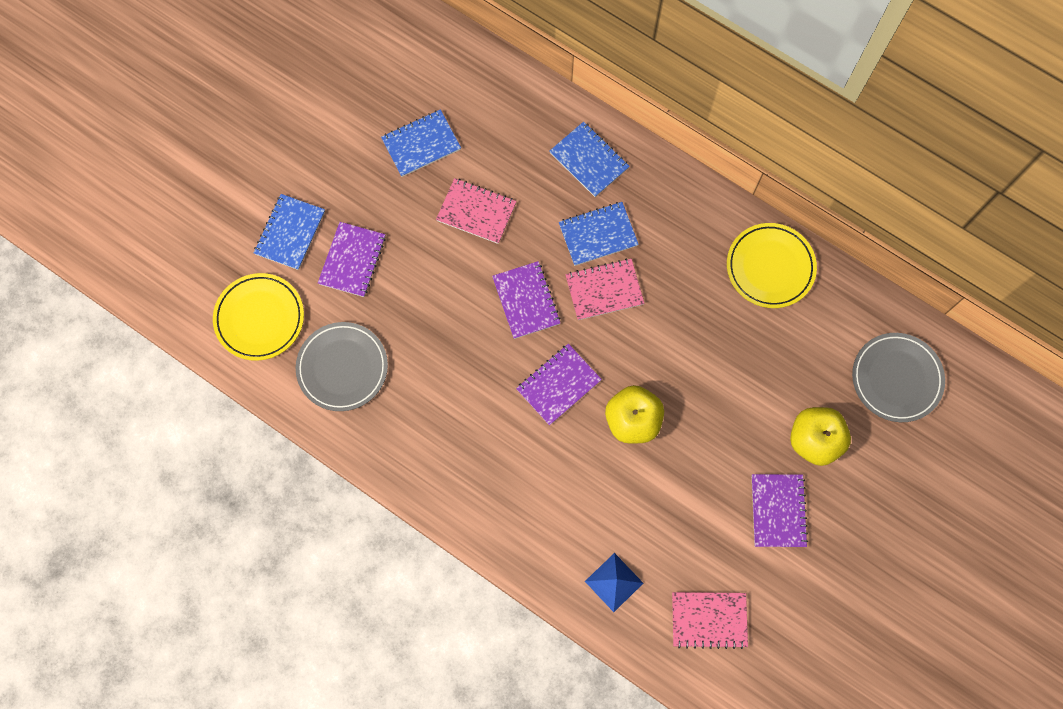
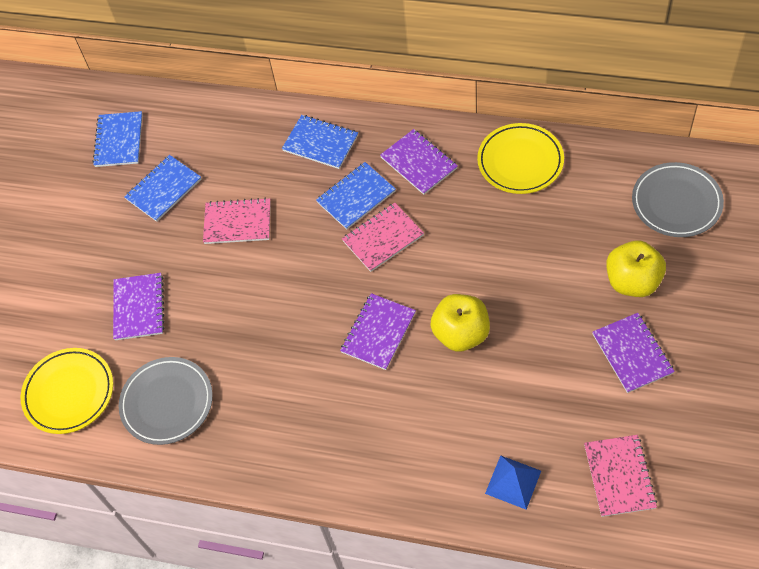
camera: 15 degrees left, 15 degrees down
(290, 233) = (70, 308): blue notebook -> blue notebook (119, 140)
(526, 300) = (316, 275): purple notebook -> purple notebook (419, 163)
(709, 620) = (619, 476): pink notebook -> pink notebook turned 75 degrees counterclockwise

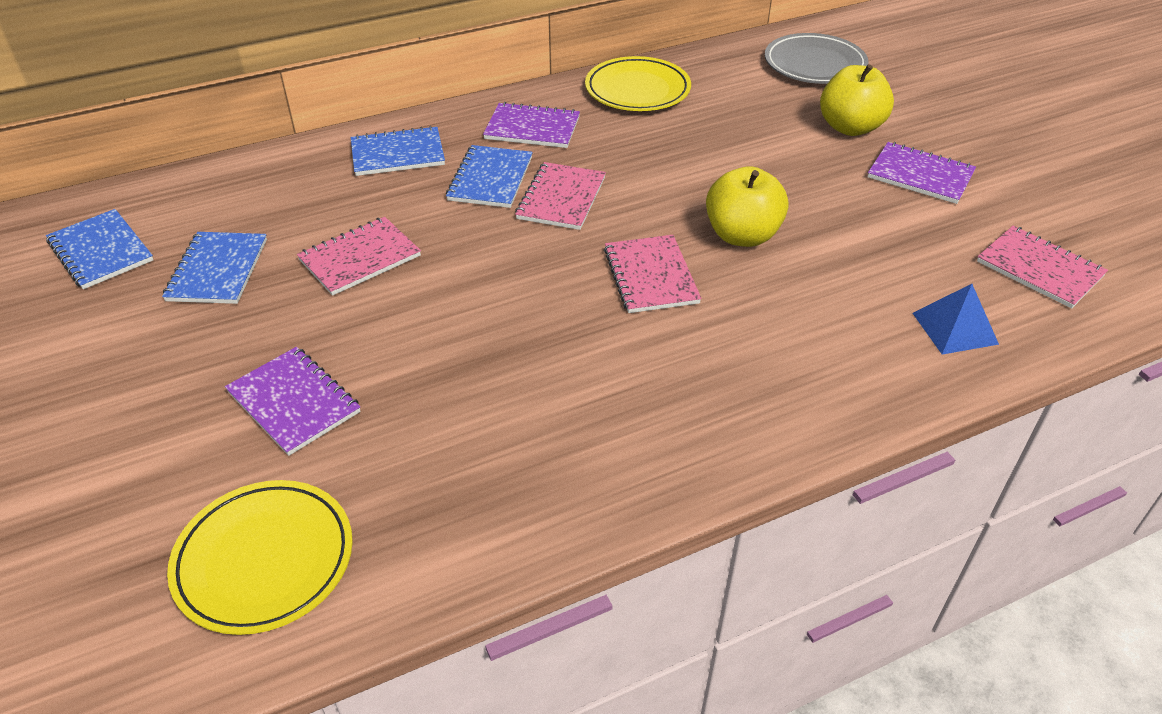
camera: 45 degrees left, 15 degrees down
(167, 403) = (444, 485): grey plate -> none
(378, 332) = (650, 276): purple notebook -> pink notebook

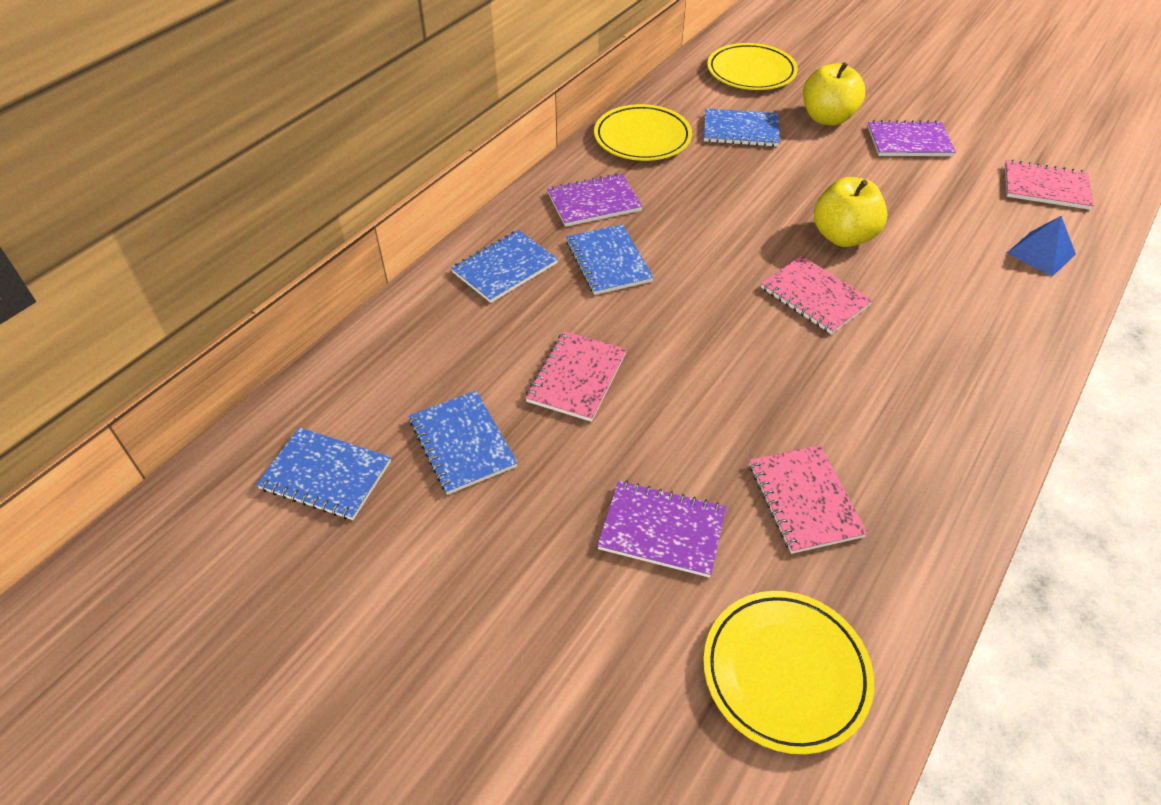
camera: 30 degrees left, 5 degrees up
(561, 198) = (682, 257): pink notebook -> pink notebook (804, 500)
(744, 111) = (740, 130): none -> blue notebook
(814, 65) = (751, 72): grey plate -> yellow plate

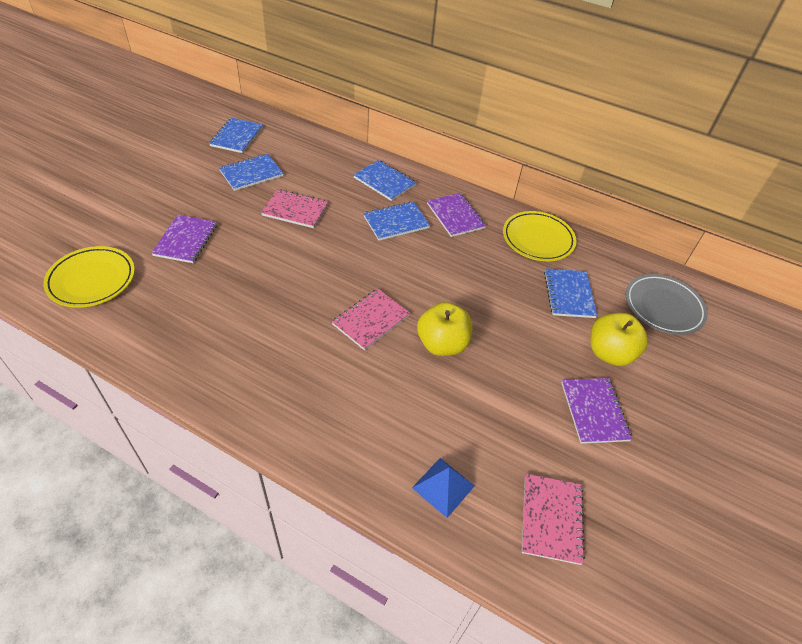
camera: 80 degrees right, 0 degrees up
(751, 72) = (663, 307): yellow plate -> grey plate
(804, 500) = (195, 297): pink notebook -> none

